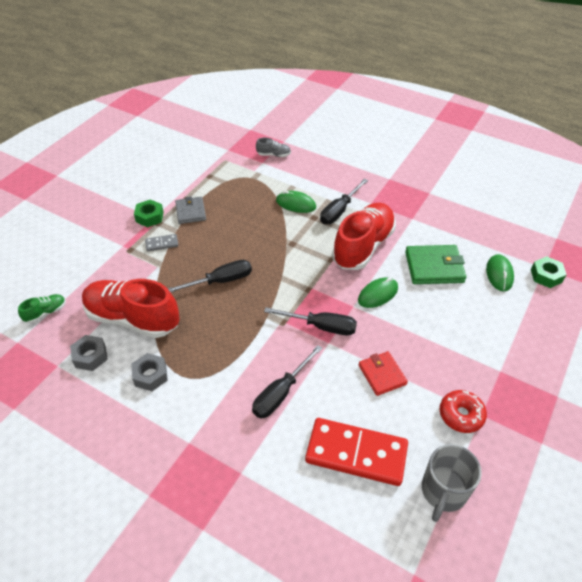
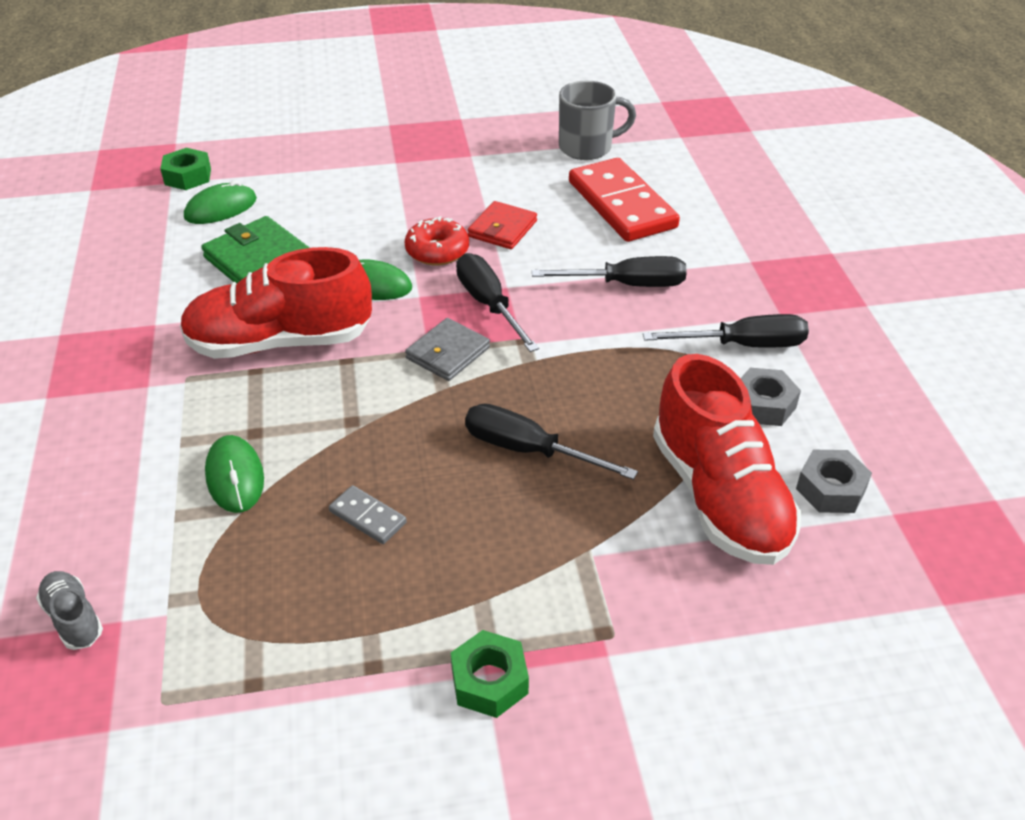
camera: 130 degrees left, 5 degrees down
(46, 313) = (860, 622): green shoe -> none
(162, 244) = (536, 594): grey domino -> grey domino (368, 517)
(190, 212) = (406, 621): grey wallet -> grey wallet (448, 353)
(339, 211) = (206, 411): black screwdriver -> black screwdriver (743, 345)
(461, 415) = (488, 165): red donut -> red donut (437, 251)

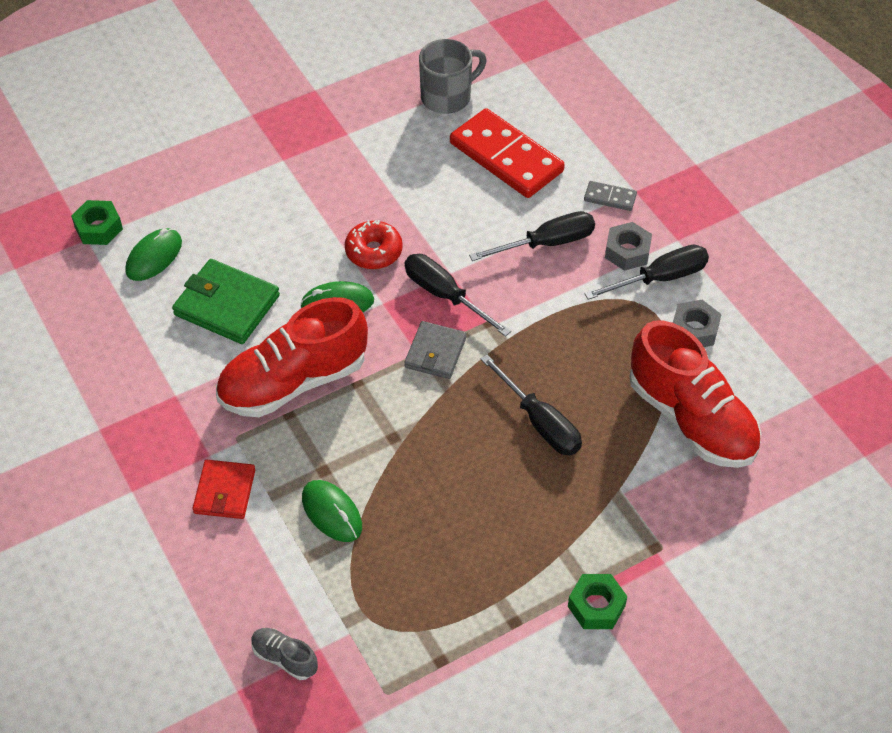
camera: 20 degrees left, 10 degrees up
(368, 517) = (450, 513): grey domino -> grey domino (610, 197)
(502, 229) = (417, 212): red wallet -> red wallet (225, 491)
(528, 450) = (540, 422): black screwdriver -> black screwdriver turned 135 degrees counterclockwise
(830, 489) = (765, 389): grey nut -> grey nut (627, 251)

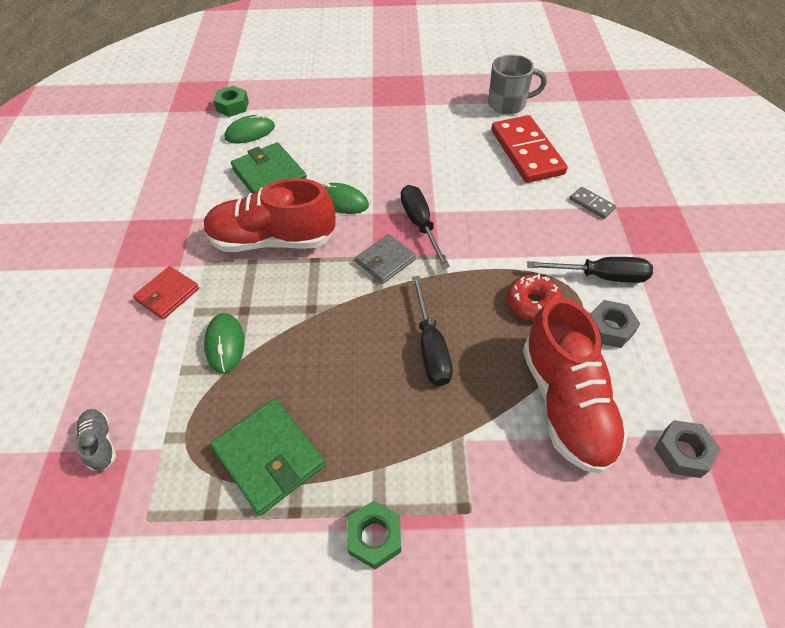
camera: 30 degrees right, 0 degrees up
(374, 251) = (390, 178): red donut -> red donut (532, 303)
(458, 590) = (269, 457): none -> green wallet
(546, 243) = (521, 217): black screwdriver -> none
(627, 251) = (584, 246): grey nut -> grey nut (682, 452)

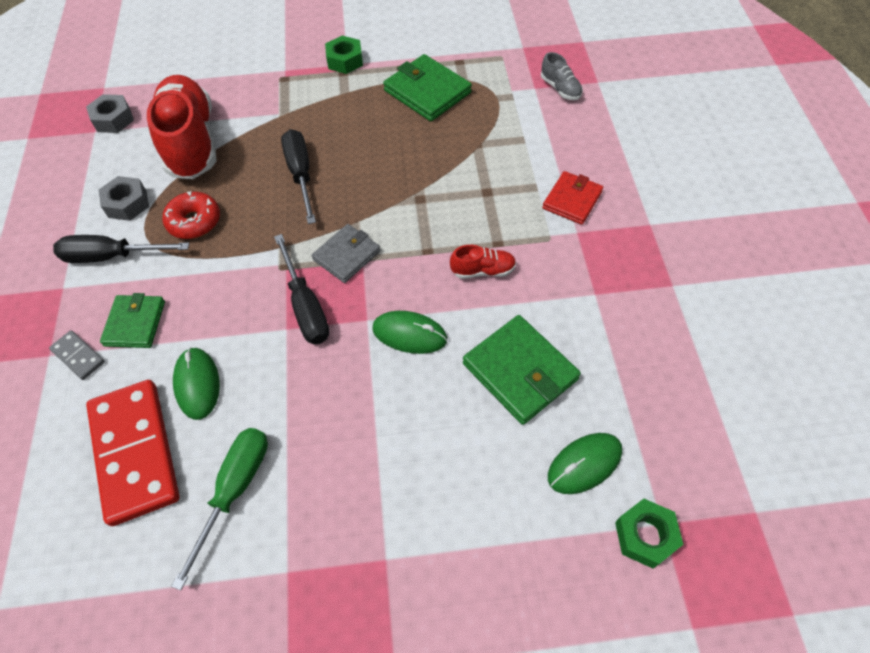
camera: 175 degrees right, 5 degrees up
(225, 344) = (493, 161): green mouse -> green mouse (197, 384)
(272, 240) = (483, 270): red shoe -> red shoe, size x0.43
(459, 133) = (234, 490): none -> green screwdriver
(508, 104) = (131, 584): grey mug -> none
(556, 222) = (135, 323): none -> green wallet

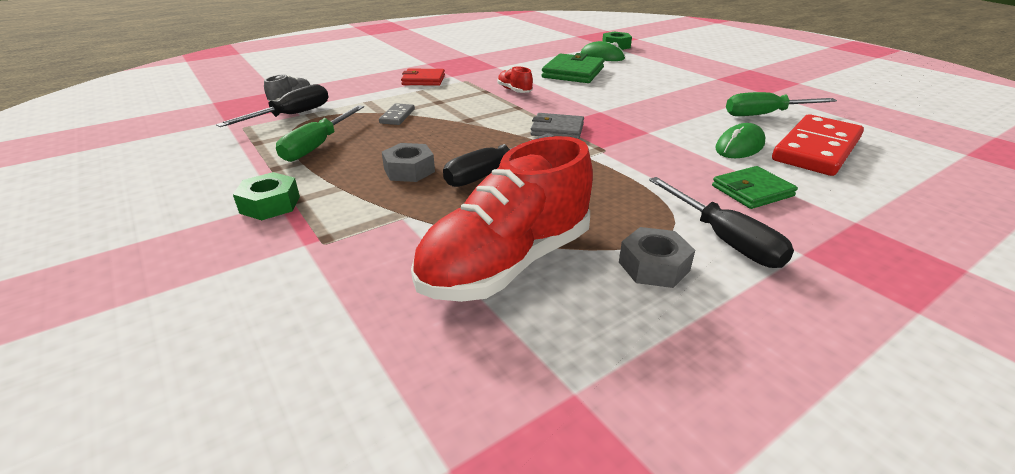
camera: 120 degrees left, 25 degrees down
(78, 356) = (825, 204): grey domino -> grey domino (397, 116)
(113, 119) = (527, 382): grey nut -> grey nut (409, 170)
(194, 221) = (615, 208): red donut -> none
(306, 306) = (621, 131): black screwdriver -> black screwdriver (291, 115)
(409, 334) = (591, 98): green mouse -> none
(427, 92) = (318, 146): green wallet -> green screwdriver

